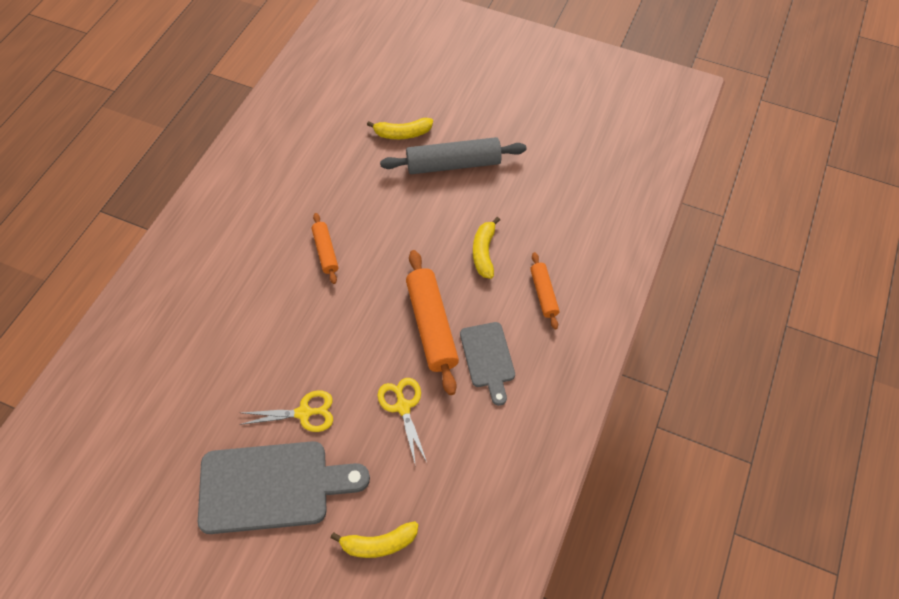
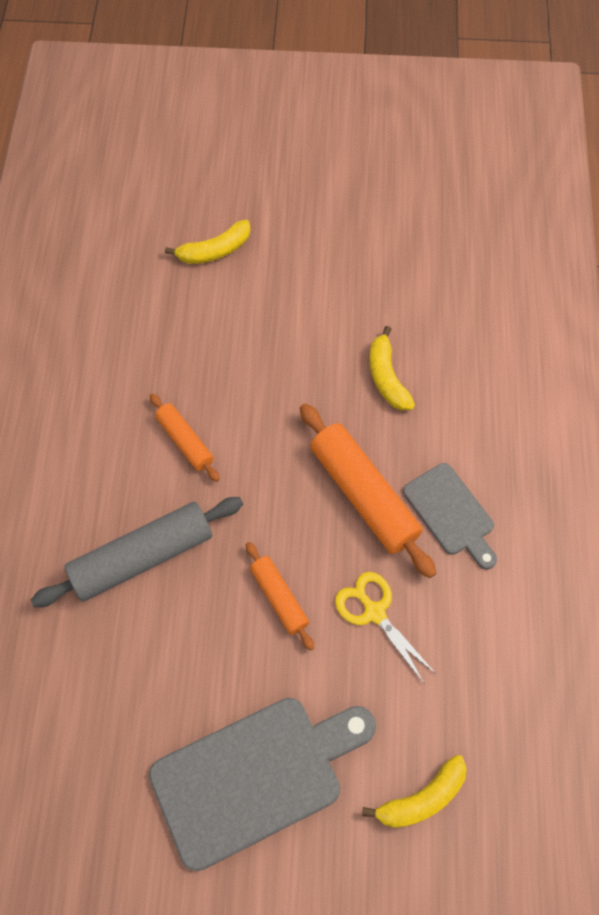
camera: 20 degrees left, 5 degrees up
(304, 413) = (253, 665): yellow scissors -> none
(453, 164) = (298, 272): grey rolling pin -> grey rolling pin (142, 557)
(543, 294) = (482, 407): orange rolling pin -> orange rolling pin (279, 598)

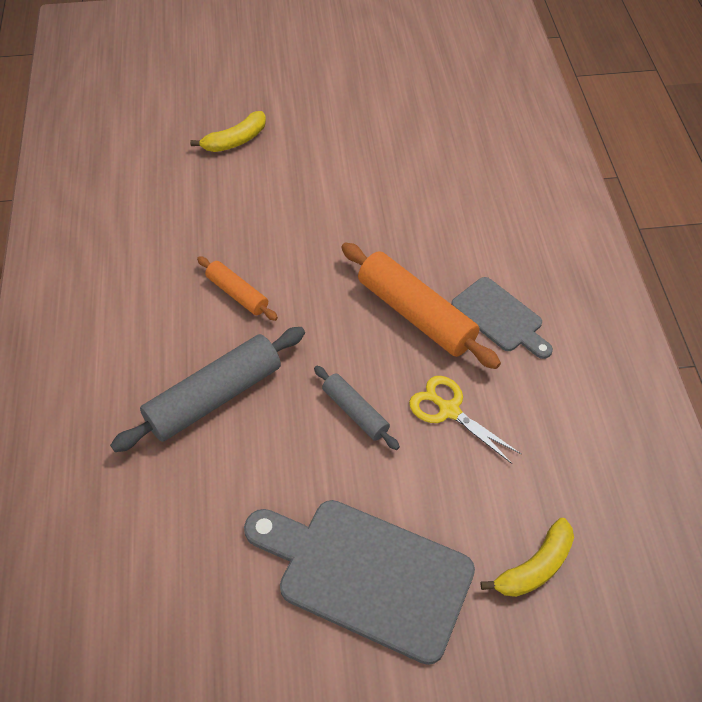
camera: 10 degrees left, 10 degrees down
(255, 776) = (366, 575): grey cutting board -> grey cutting board turned 120 degrees counterclockwise
(279, 598) = (355, 412): orange rolling pin -> grey rolling pin
(387, 377) = (414, 218): yellow banana -> none

